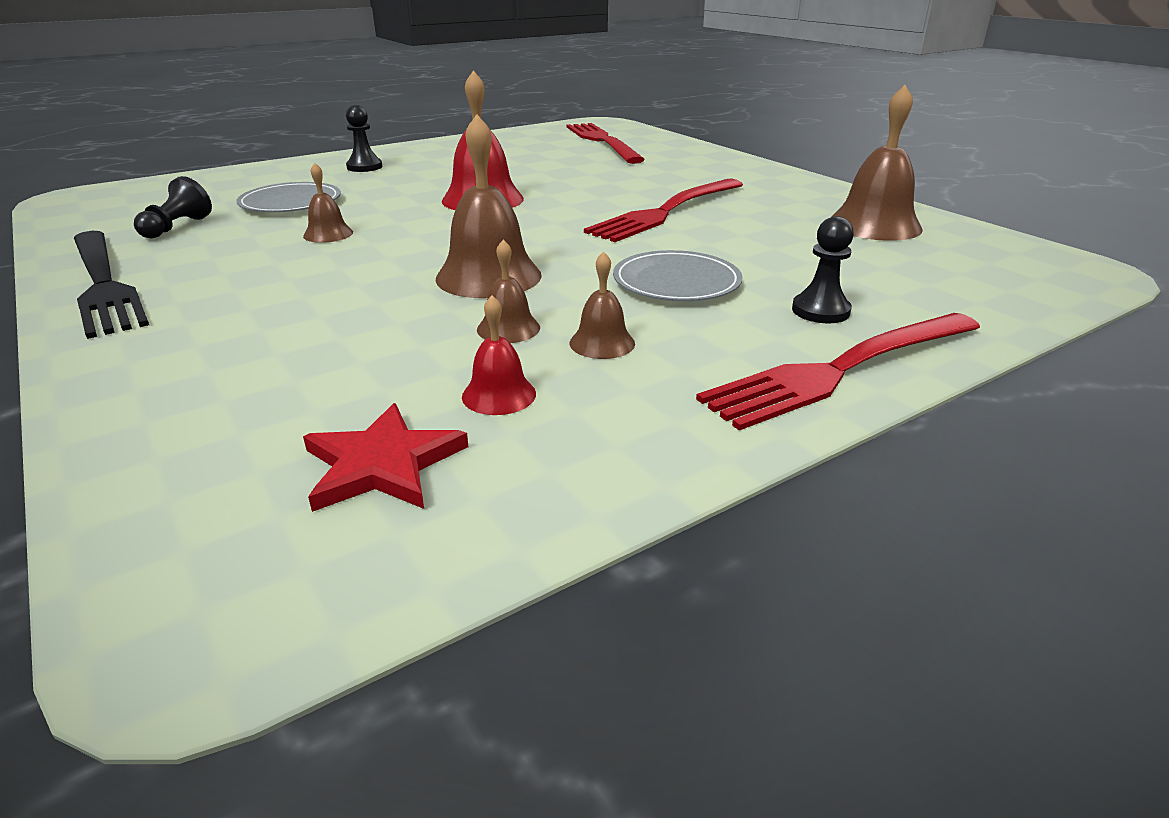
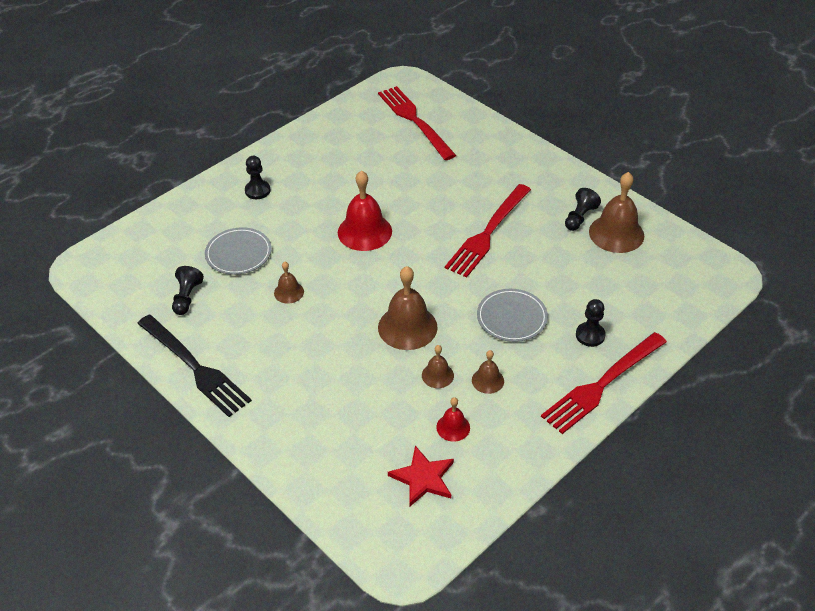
camera: 10 degrees left, 15 degrees up
(815, 210) = (579, 217): none -> black pawn

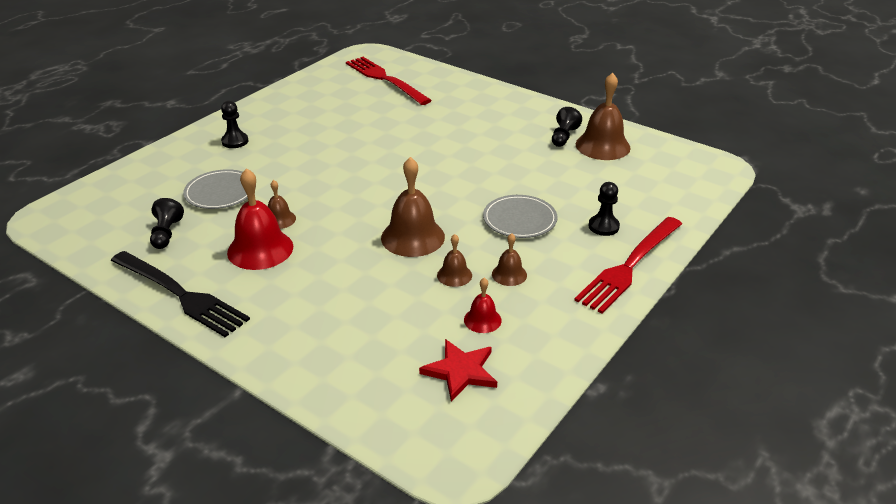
camera: 10 degrees left, 10 degrees down
(364, 231) = (352, 164): red bell -> red bell (260, 249)
(487, 234) = (477, 156): red fork -> none

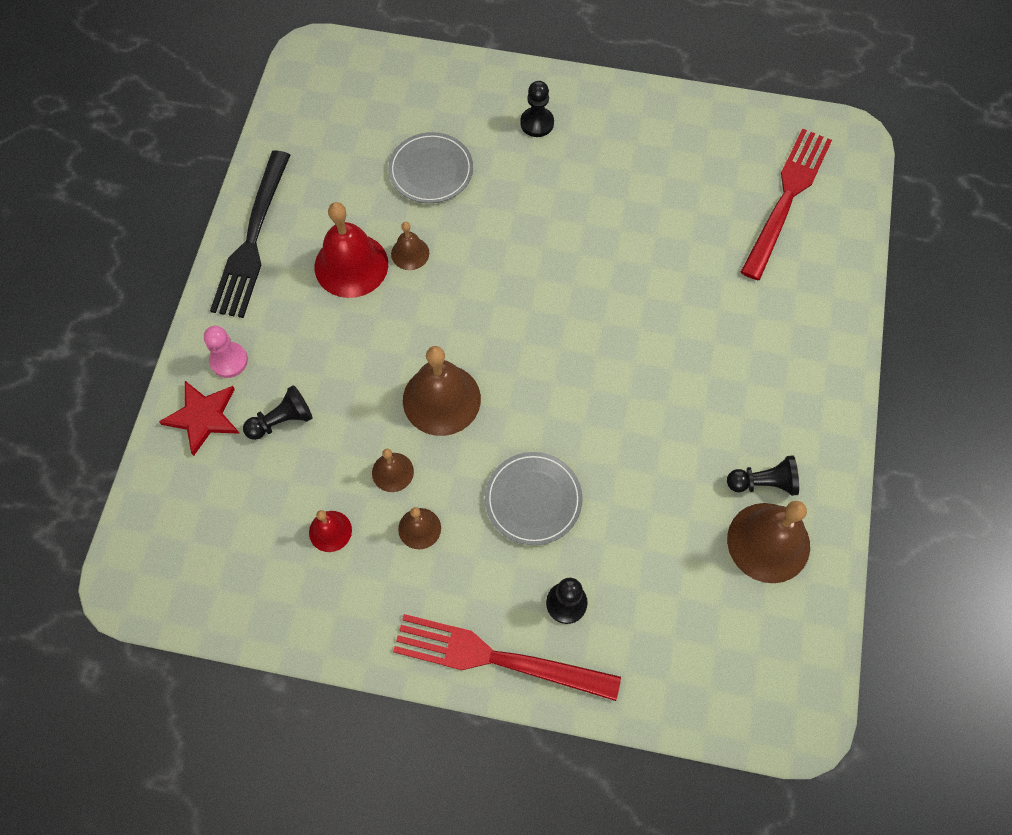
camera: 65 degrees right, 30 degrees up
(166, 234) = (337, 168): black pawn -> black pawn (282, 420)
(283, 338) = (229, 361): none -> pink pawn
(460, 371) = (245, 541): red star -> red star (203, 417)

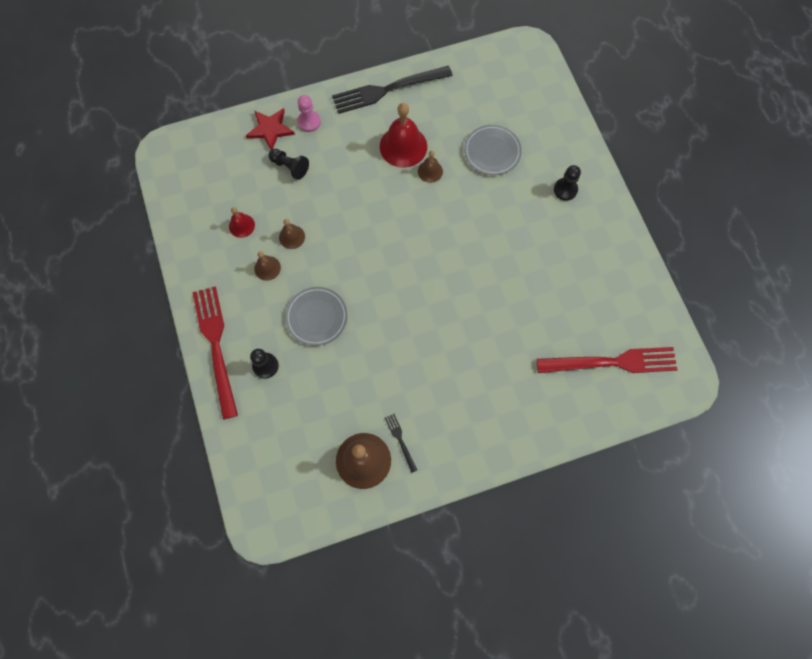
camera: 60 degrees right, 5 degrees up
(441, 399) = (349, 237): brown bell -> none
(763, 483) = (400, 440): black pawn -> black fork

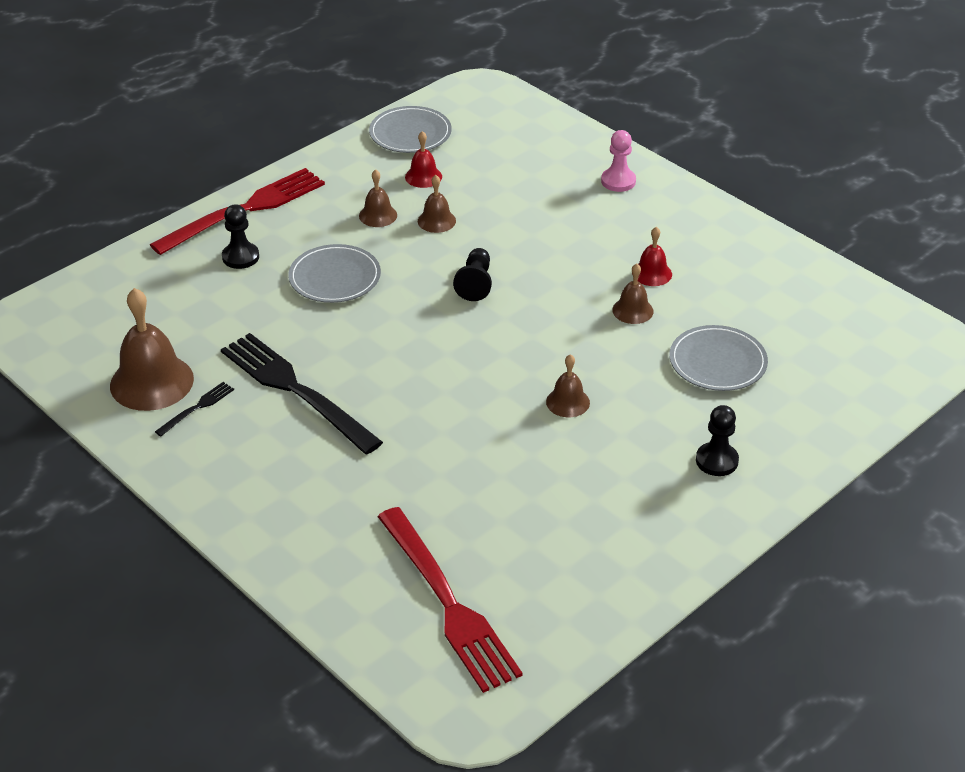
camera: 65 degrees right, 30 degrees down
(189, 214) = (410, 133): none -> grey plate
(270, 129) = (580, 154): red star -> none
(290, 167) = (537, 187): black pawn -> black pawn (475, 283)
(386, 90) = (728, 231): black fork -> black fork (294, 389)
(403, 146) = (652, 273): red bell -> red bell, size x0.52
(489, 238) = (568, 402): none -> brown bell

